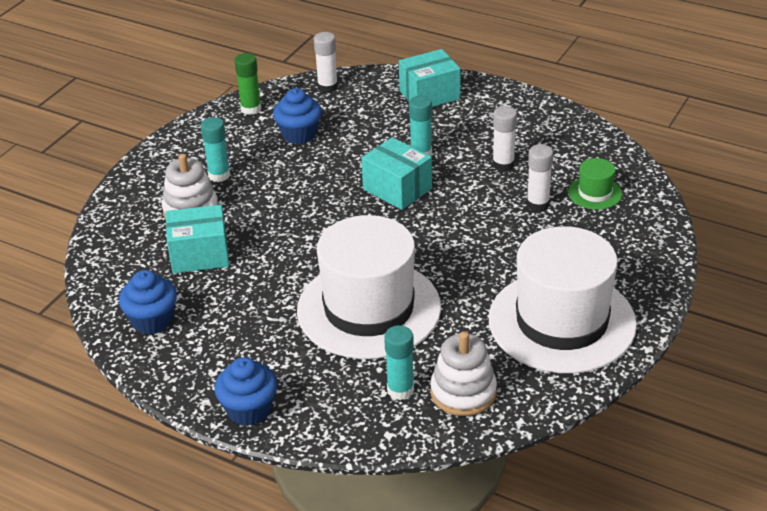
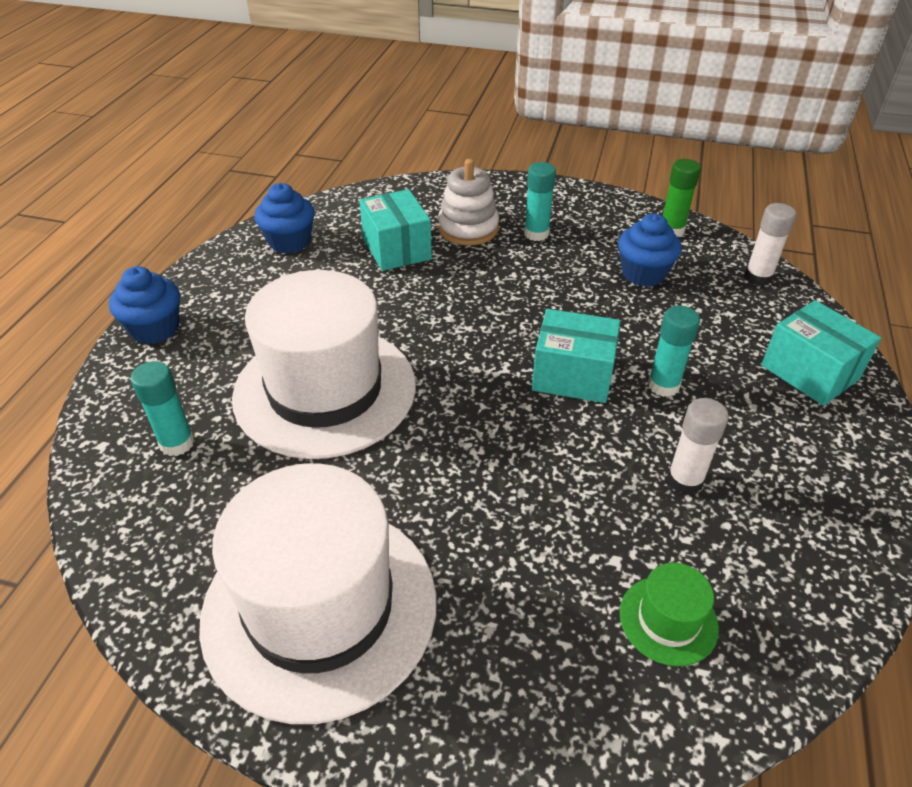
camera: 75 degrees right, 5 degrees up
(397, 189) = (572, 375): turquoise box -> turquoise box turned 75 degrees clockwise
(463, 392) = (168, 506): white stacking toy -> none
(538, 204) = (602, 539): white glue stick -> none

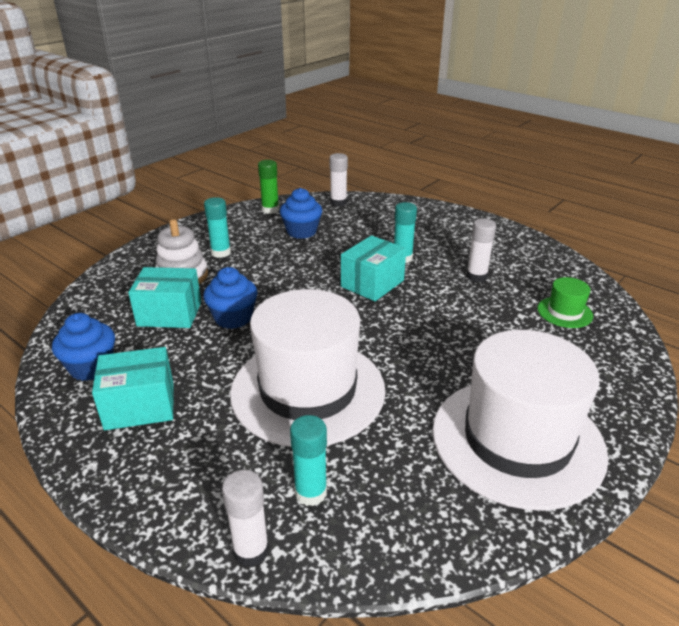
camera: 65 degrees left, 10 degrees down
(99, 428) = (251, 550): none -> white glue stick
(155, 329) = (132, 485): blue cupcake -> blue cupcake (233, 318)
(809, 372) = (421, 217): turquoise box -> turquoise box (140, 406)

